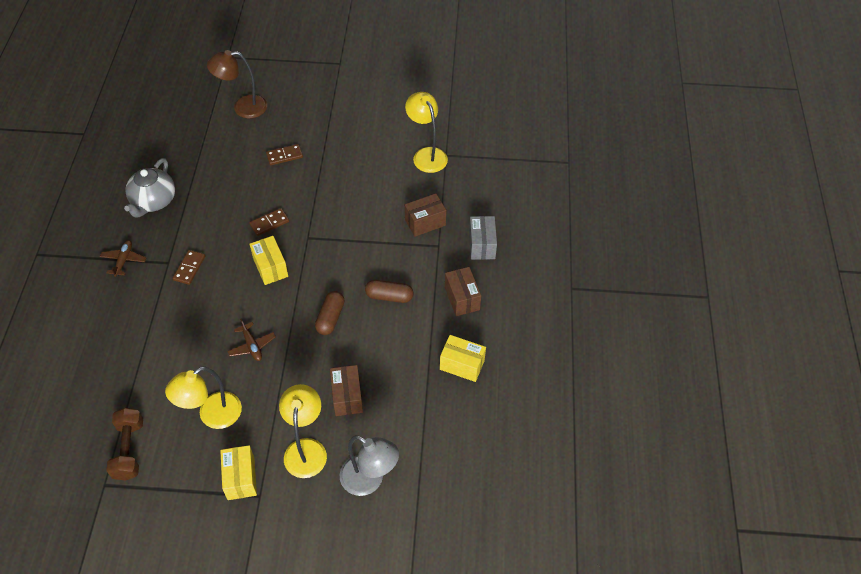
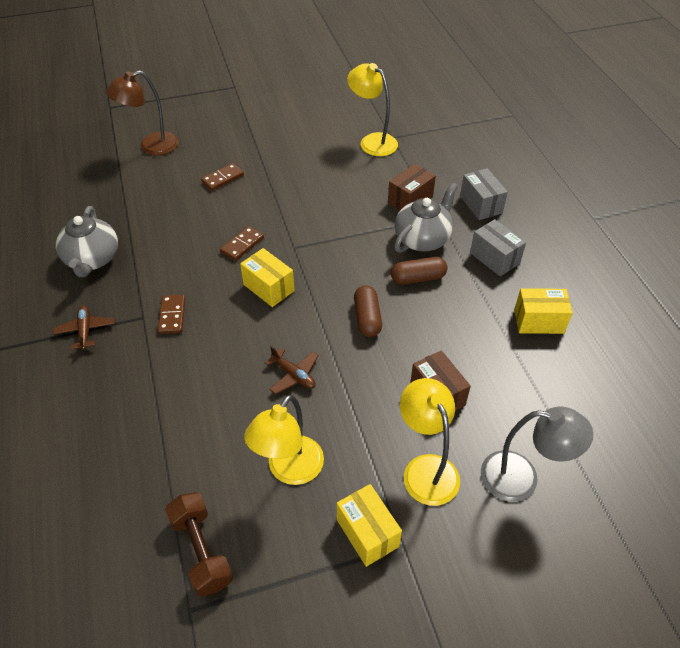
camera: 20 degrees left, 5 degrees down
(414, 262) = (423, 239): none -> grey teapot
(462, 298) = (494, 258): brown box -> grey box

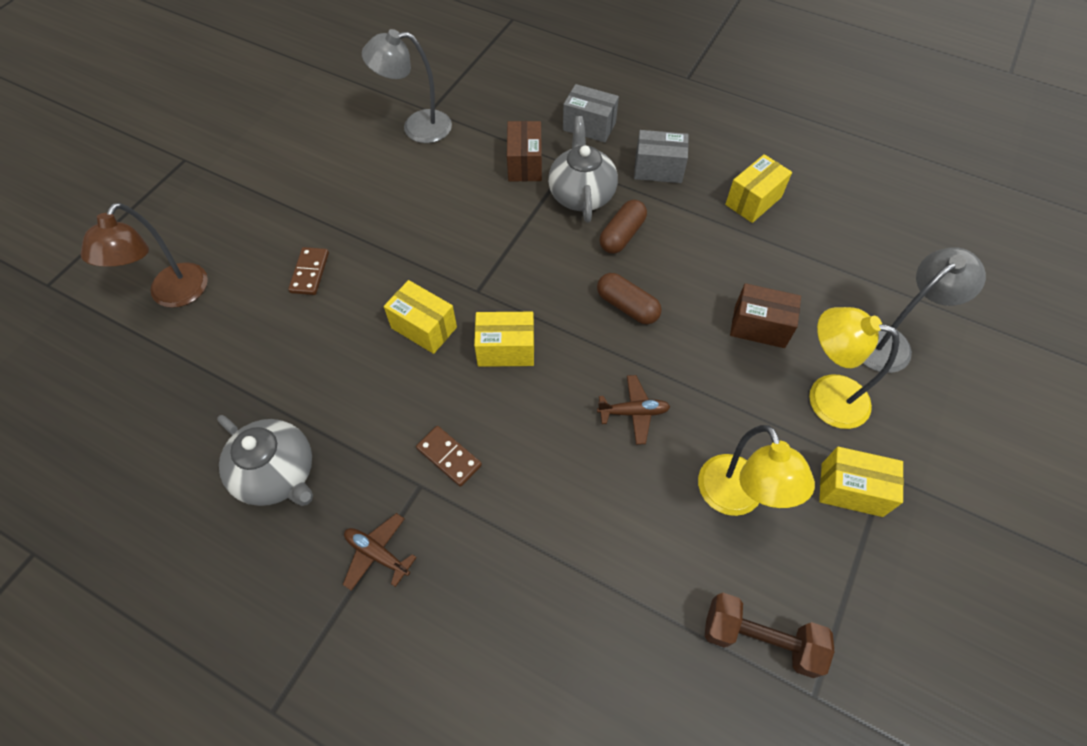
camera: 45 degrees left, 10 degrees up
(242, 245) = (424, 327): brown domino -> yellow box
(372, 141) = (417, 127): yellow lamp -> grey lamp

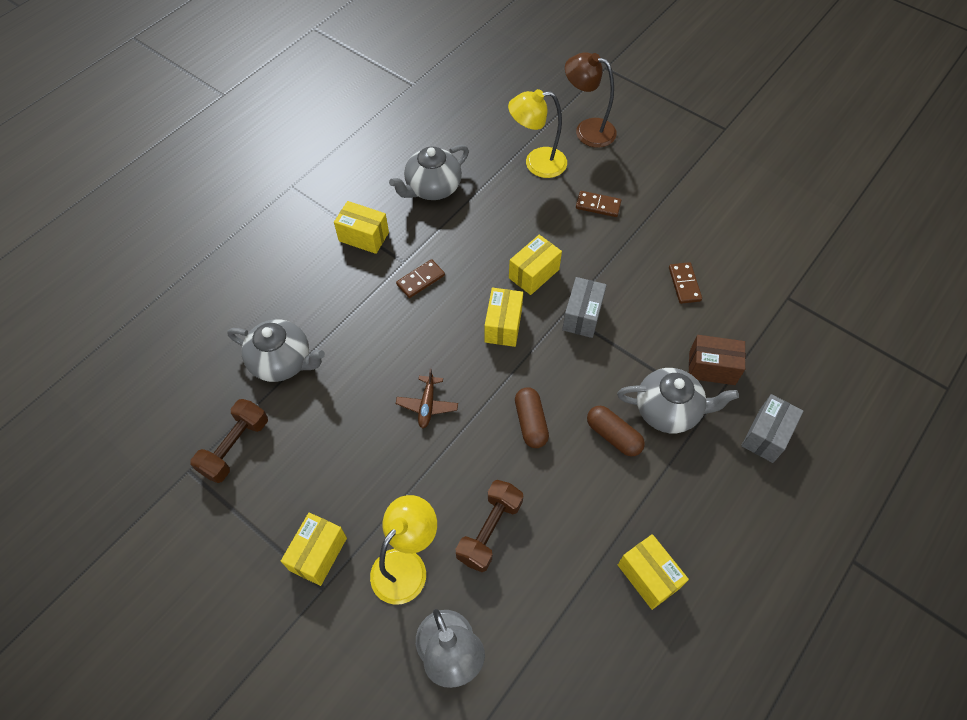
camera: 100 degrees right, 0 degrees up
(377, 554) = (364, 236): brown plane -> yellow box
(417, 127) = (764, 285): grey lamp -> none
(423, 188) = (684, 284): none -> brown domino
(615, 613) = (282, 362): none -> grey teapot
(627, 306) = (530, 422): brown capsule -> brown capsule turned 60 degrees counterclockwise
(658, 169) = (699, 490): grey box -> grey box (582, 316)
(736, 498) = (337, 461): yellow lamp -> yellow lamp (536, 163)
(759, 326) = (490, 531): brown box -> brown dumbbell

